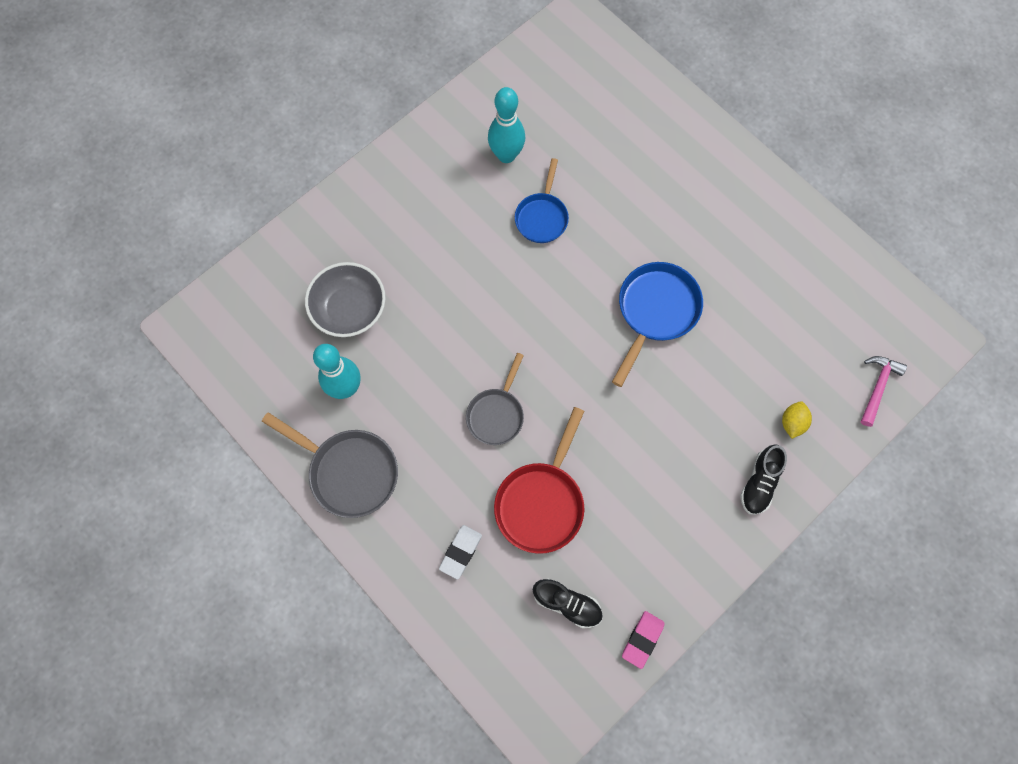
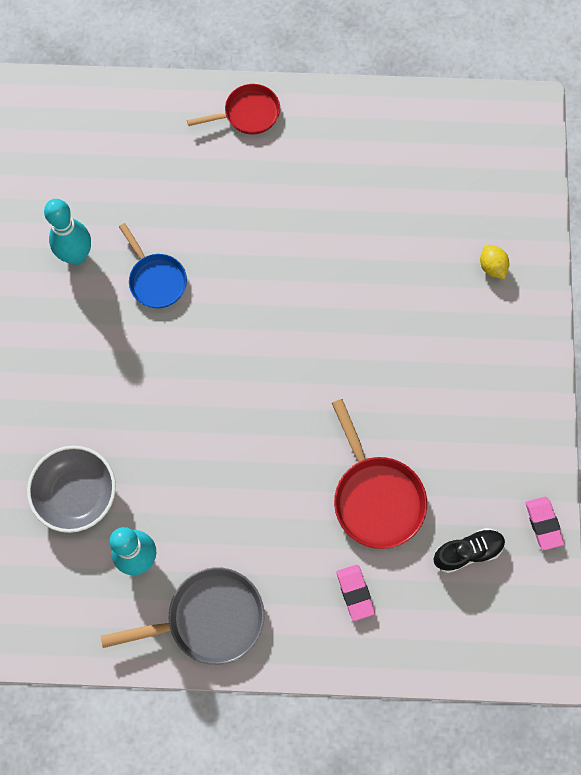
camera: 45 degrees left, 0 degrees up
(460, 552) = (355, 593): white eraser -> pink eraser
(496, 414) = (276, 465): grey pan -> none
(655, 311) = (315, 275): blue pan -> none
(719, 161) = (248, 114): none -> red pan
(759, 483) = (512, 332): black shoe -> none
(877, 387) = (524, 186): pink hammer -> none

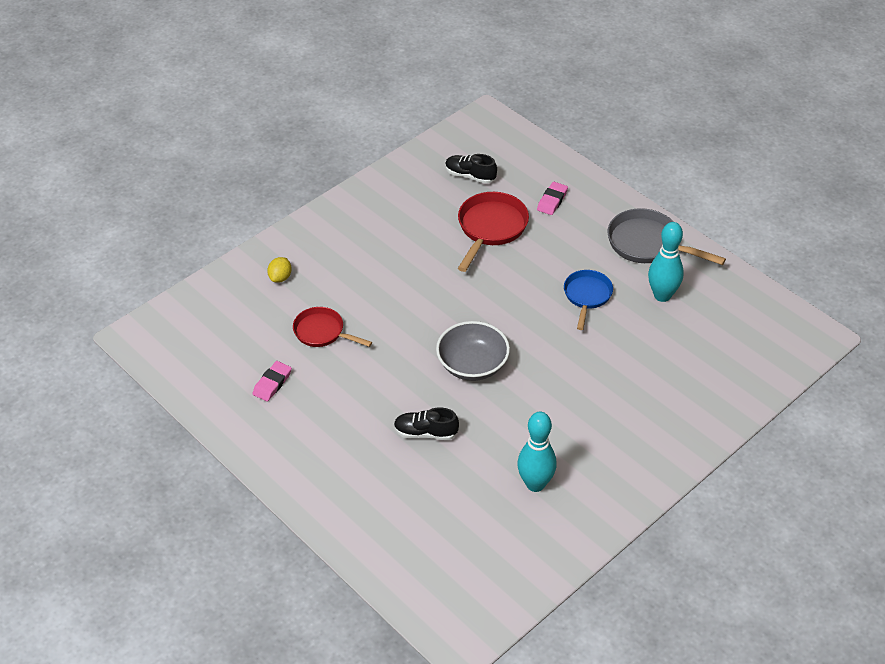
camera: 135 degrees left, 25 degrees down
(77, 494) = (671, 350): grey bowl -> grey bowl (472, 365)
(156, 280) = (496, 427): blue pan -> blue pan (587, 296)
(206, 226) = (425, 433): none -> black shoe
(248, 114) = (311, 481): red pan -> red pan (322, 332)
(543, 524) = (415, 159): pink eraser -> pink eraser (272, 383)

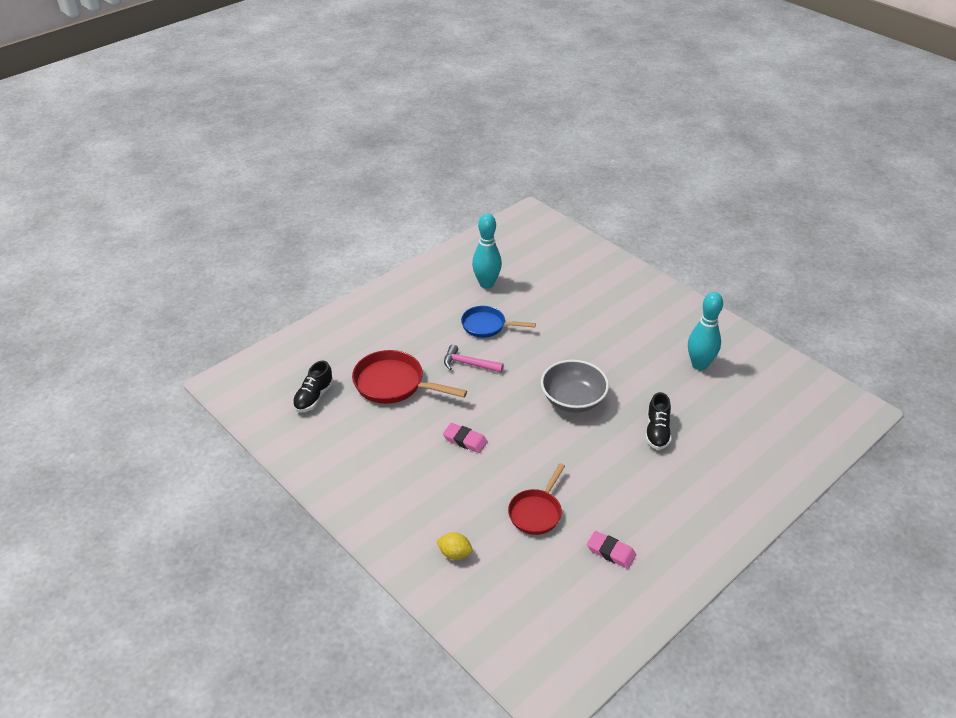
camera: 90 degrees left, 5 degrees down
(523, 282) = (469, 364): none -> pink hammer
(552, 201) = (360, 341): pink eraser -> pink eraser (465, 440)
(648, 244) = (424, 287): grey pan -> none

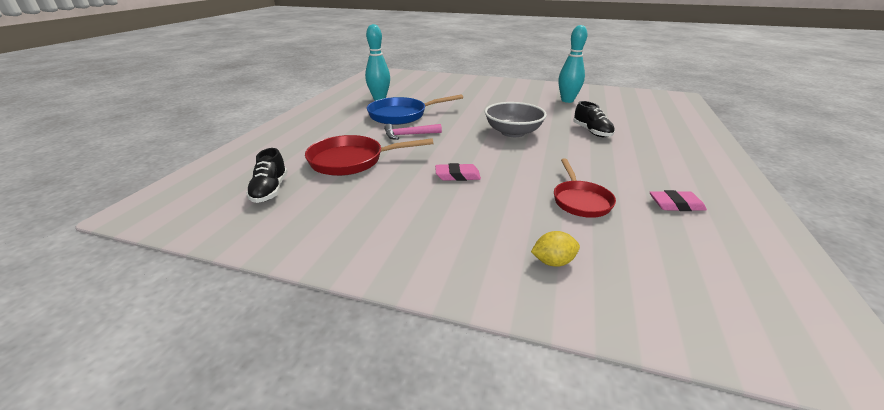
camera: 30 degrees left, 10 degrees down
(486, 326) = (401, 115): blue pan -> blue pan, size x1.50

